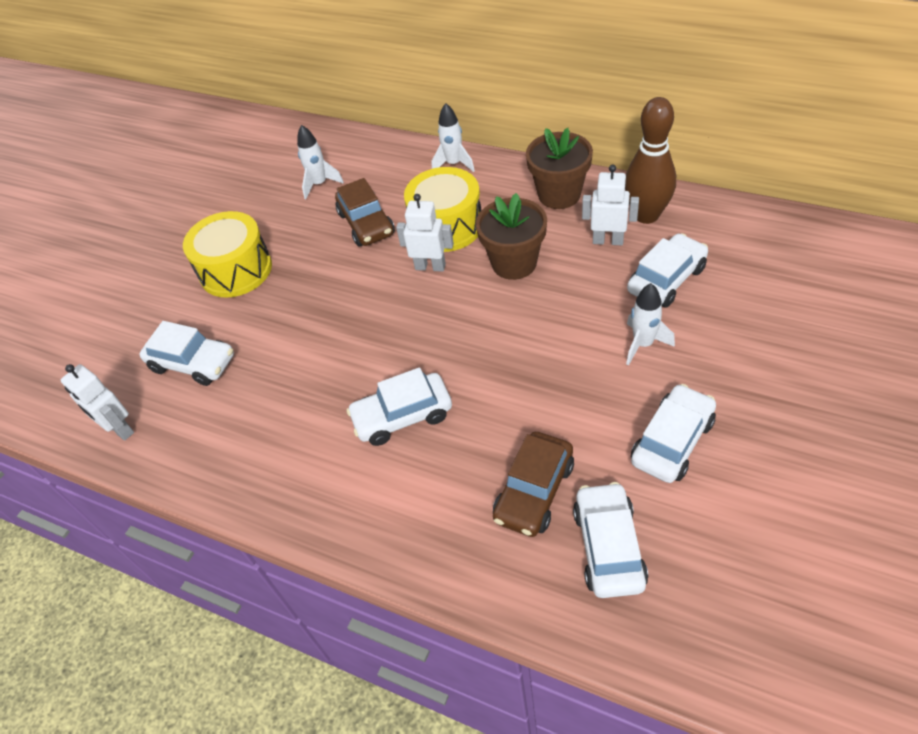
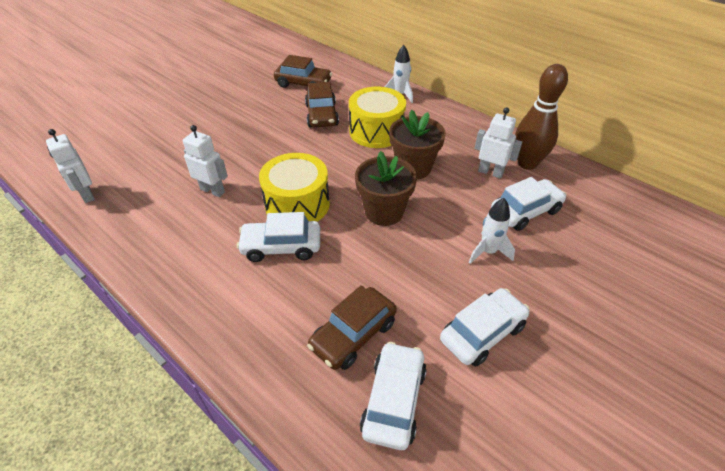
camera: 10 degrees right, 5 degrees down
(193, 363) = (159, 168): white car -> none
(236, 270) = (220, 119): yellow drum -> yellow drum (297, 204)
(320, 184) = (303, 84): white rocket -> brown car
(430, 266) = (352, 153): white robot -> white robot (212, 190)
(559, 195) = (467, 133): brown flower pot -> brown flower pot (384, 212)

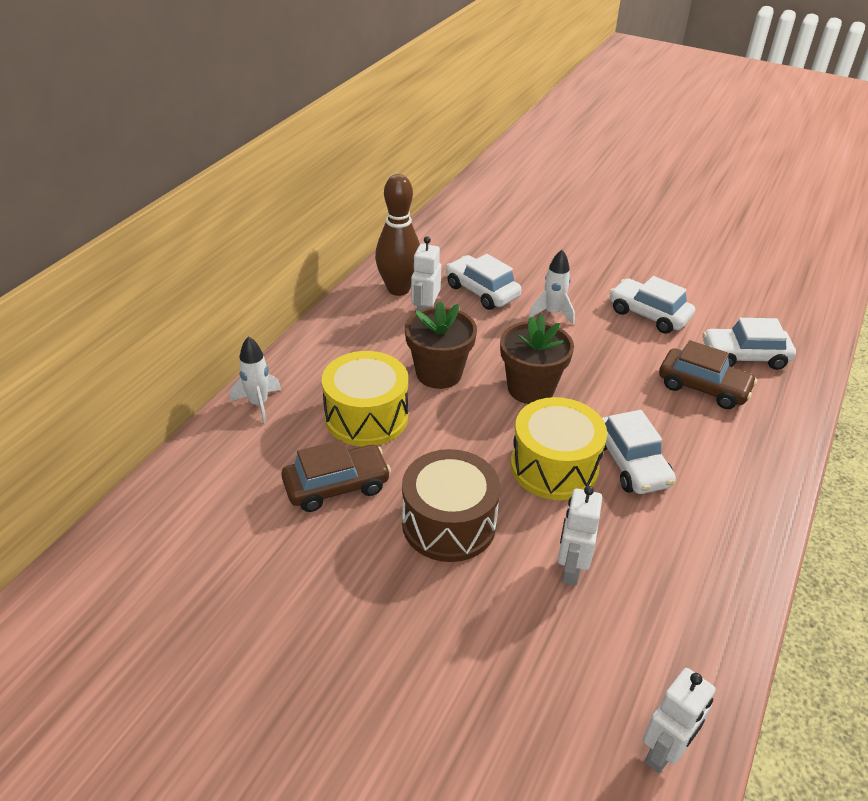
camera: 105 degrees left, 5 degrees down
(273, 150) = (449, 523): none -> brown drum
(303, 84) = (233, 535): brown car -> none

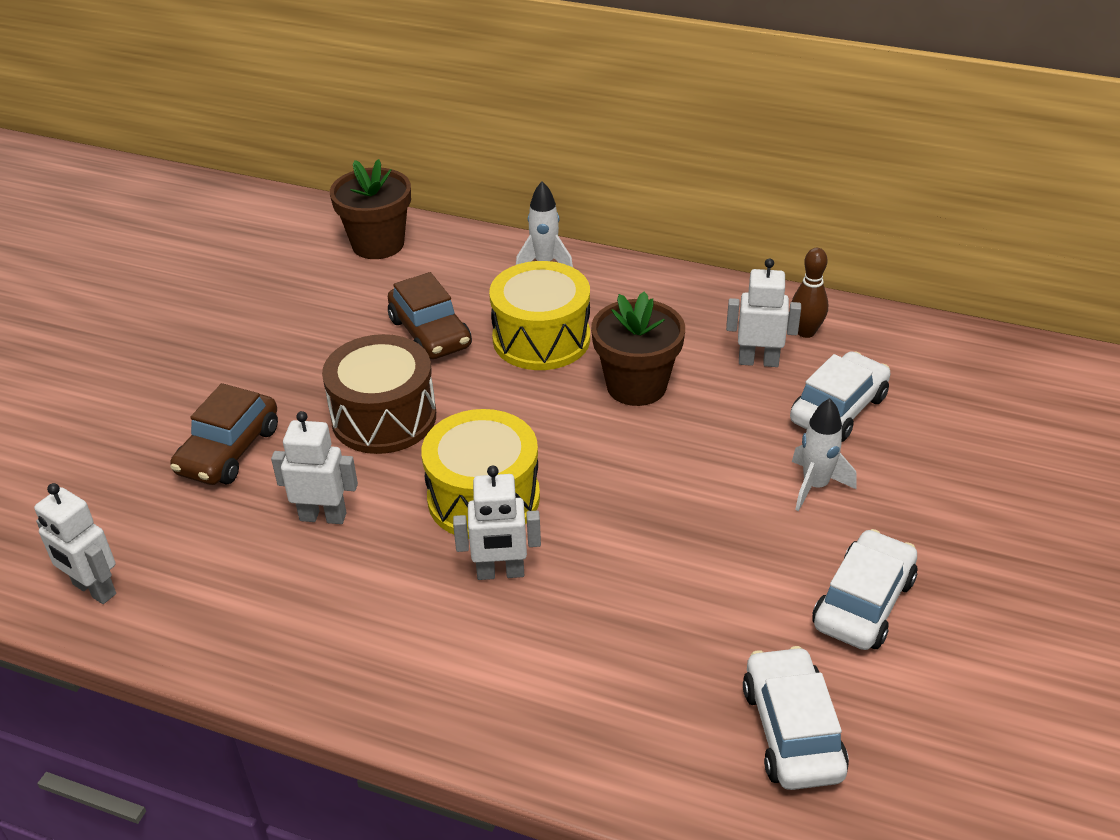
camera: 85 degrees right, 0 degrees up
(398, 289) = (805, 332): brown bowling pin -> brown bowling pin, size x0.57
(530, 388) = (630, 470): brown flower pot -> brown flower pot (378, 244)
(631, 464) = (500, 573): white car -> white robot
(703, 387) = (687, 665): brown car -> brown car (229, 450)

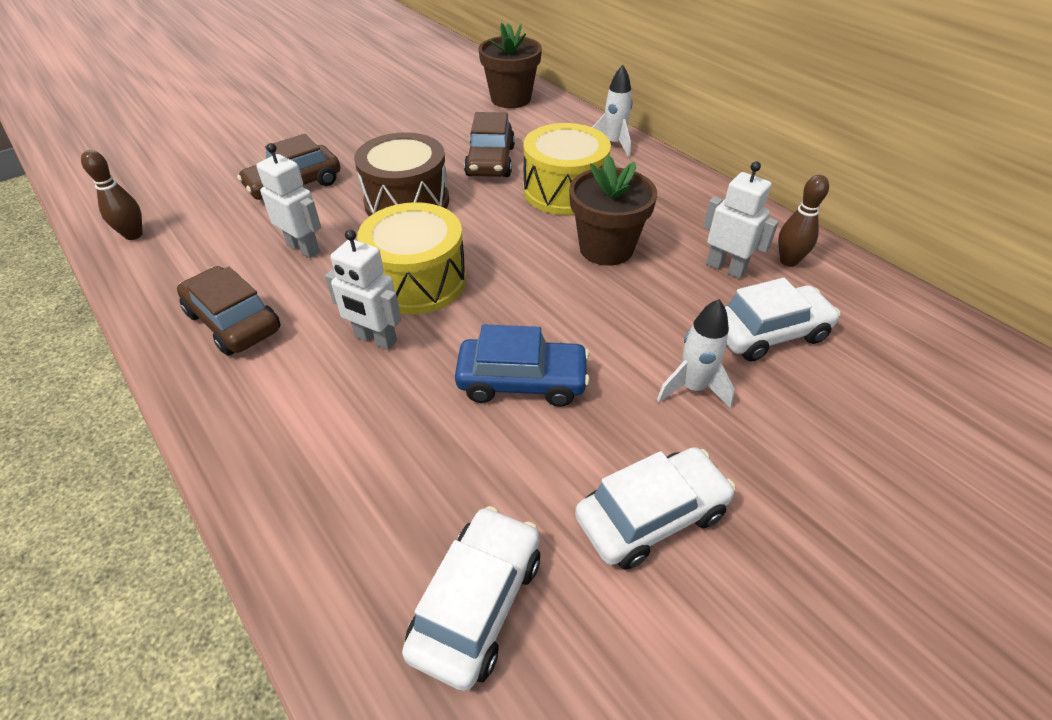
camera: 30 degrees right, 5 degrees up
(94, 589) = (133, 235): white robot -> brown bowling pin
(333, 624) = (233, 322): none -> brown car
(672, 547) = (522, 381): none -> blue car

